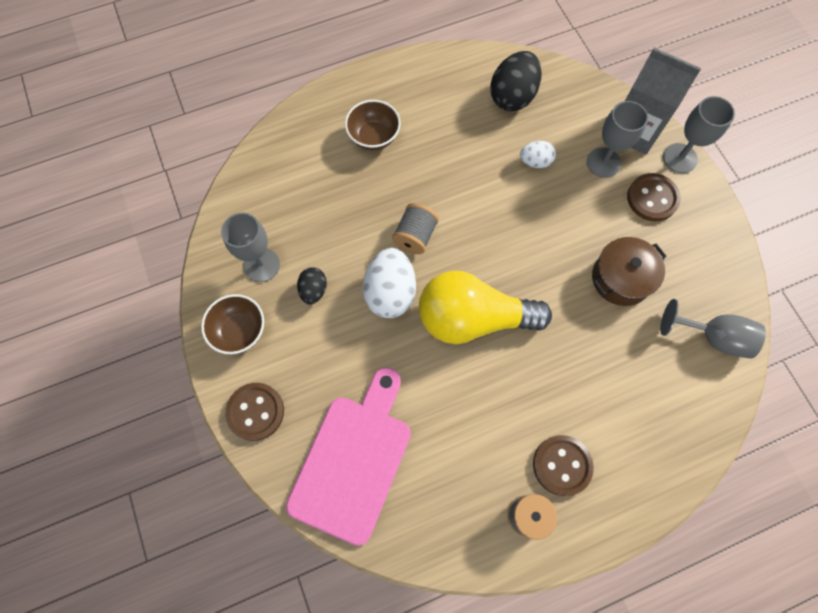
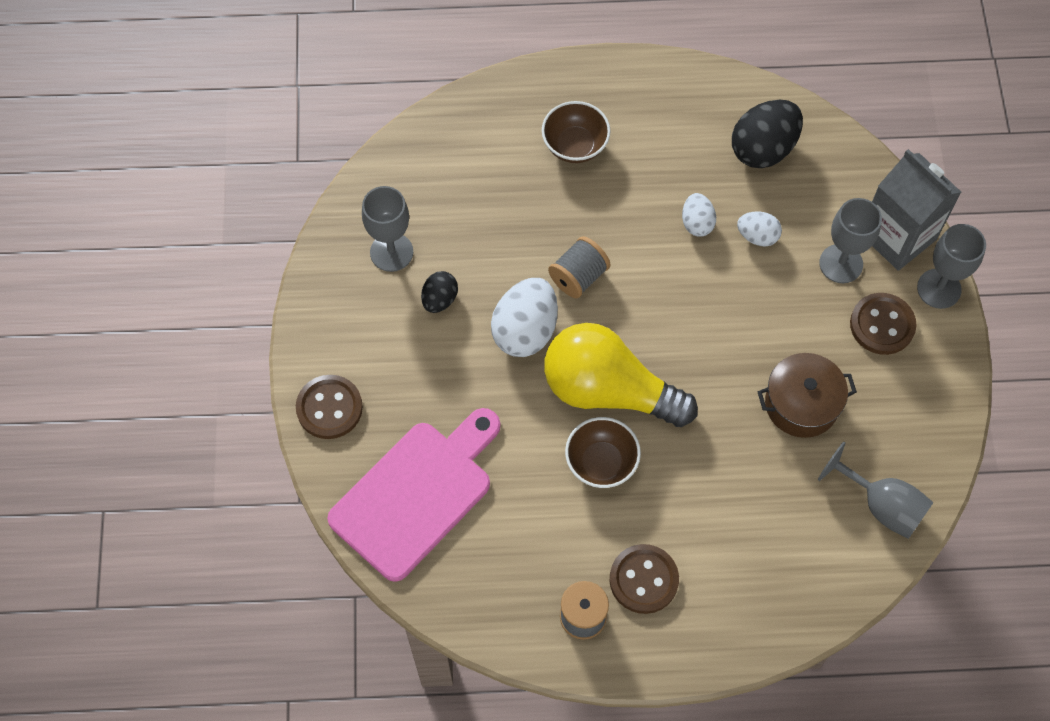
camera: 20 degrees right, 5 degrees down
(239, 331) = (342, 316): brown bowl -> brown bowl (601, 463)
(487, 166) = (697, 223): none -> white egg

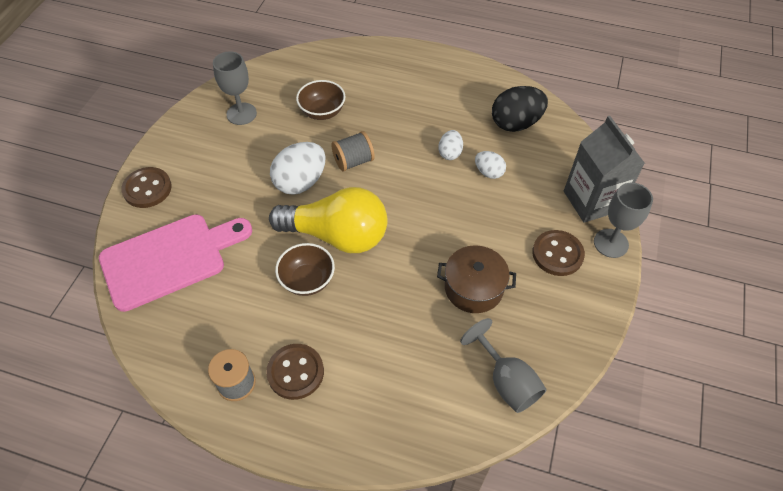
camera: 20 degrees right, 10 degrees down
(439, 299) = (255, 148): black egg -> none
(575, 145) = (390, 89): brown bowl -> brown bowl (322, 112)
(608, 390) = (337, 235): yellow light bulb -> yellow light bulb turned 150 degrees clockwise
(841, 263) = (542, 206): grey goblet -> none

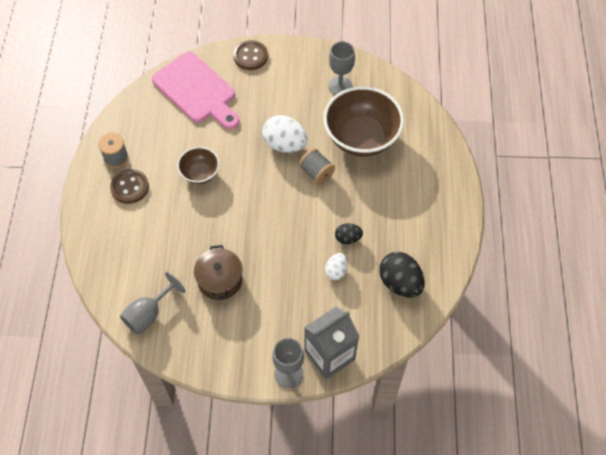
camera: 75 degrees right, 5 degrees up
(322, 112) = (361, 138): brown bowl -> brown bowl, size x1.92
(337, 235) = (243, 181): yellow light bulb -> none
(450, 153) = (348, 238): white egg -> black egg
(557, 254) = (266, 334): brown button -> none

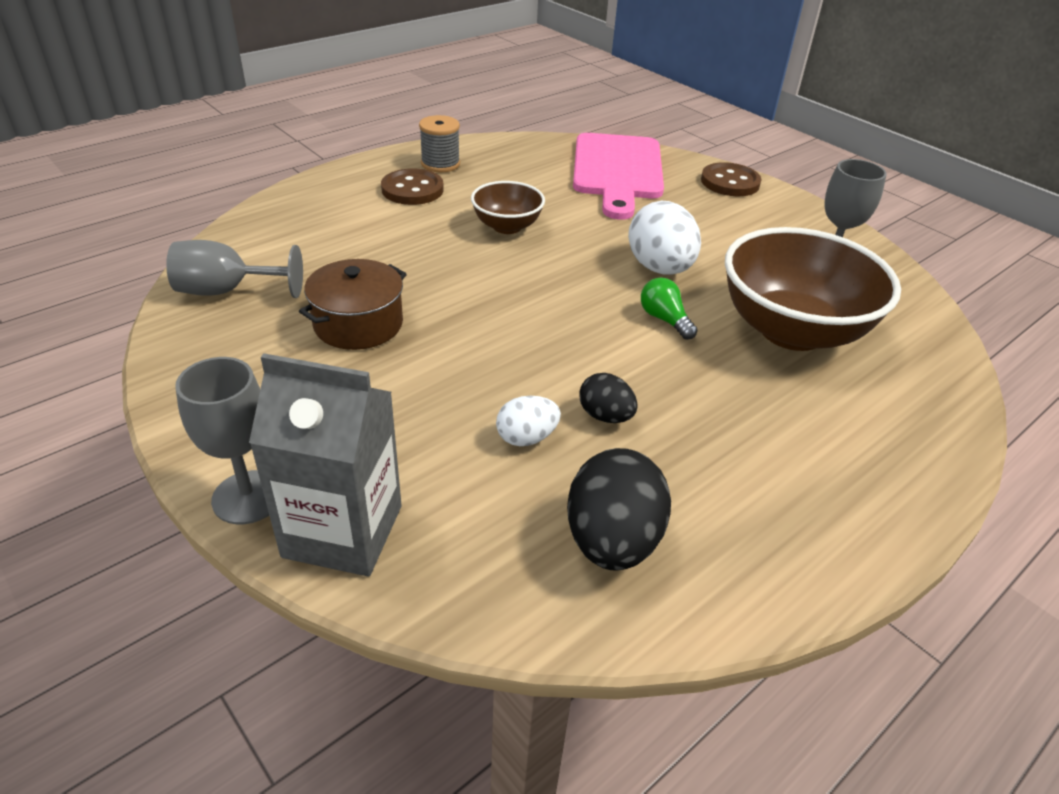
camera: 45 degrees right, 20 degrees down
(316, 173) = (664, 319): grey spool -> green light bulb

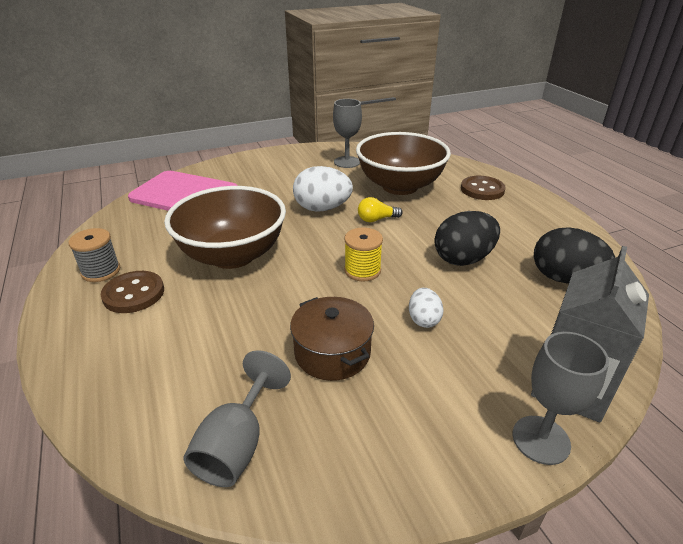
camera: 70 degrees left, 5 degrees down
(507, 226) = (232, 255): brown bowl -> brown bowl, size x1.92
(524, 324) = (362, 270): none -> yellow spool
(526, 438) = (480, 291): white egg -> white egg (423, 320)
(605, 416) = (463, 259): black egg -> black egg, size x1.80
(664, 319) = (376, 219): green light bulb -> yellow light bulb
(730, 182) = (239, 164): brown button -> brown button (482, 190)

